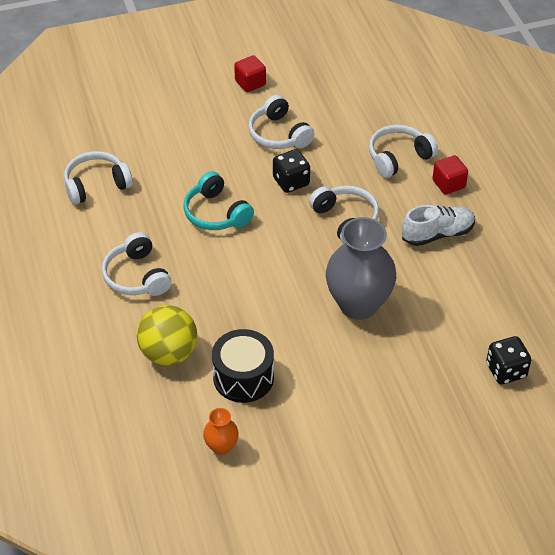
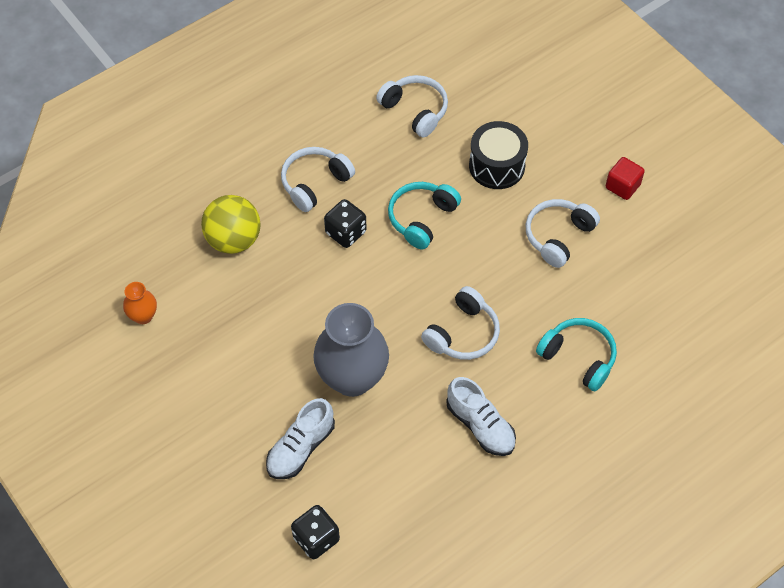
camera: 70 degrees right, 10 degrees up
(243, 377) = (227, 308): black drum -> black drum (497, 166)
(291, 182) = (494, 268): black dice -> black dice (346, 232)
(398, 157) = (578, 357): white headphones -> turquoise headphones
(414, 359) = (300, 448): none -> white shoe
(448, 184) = (561, 417): red cube -> none

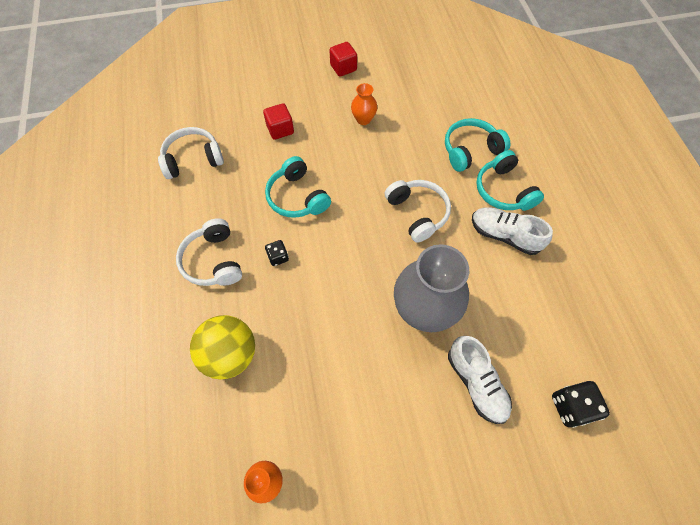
camera: 65 degrees left, 5 degrees up
(346, 232) = (278, 257): black dice -> black dice, size x0.60
(480, 425) = (504, 235): white shoe -> white shoe turned 135 degrees counterclockwise
(497, 166) = (280, 129): black drum -> red cube
(540, 408) = (503, 190): none -> turquoise headphones
(558, 236) = (363, 119): white headphones -> orange vase

